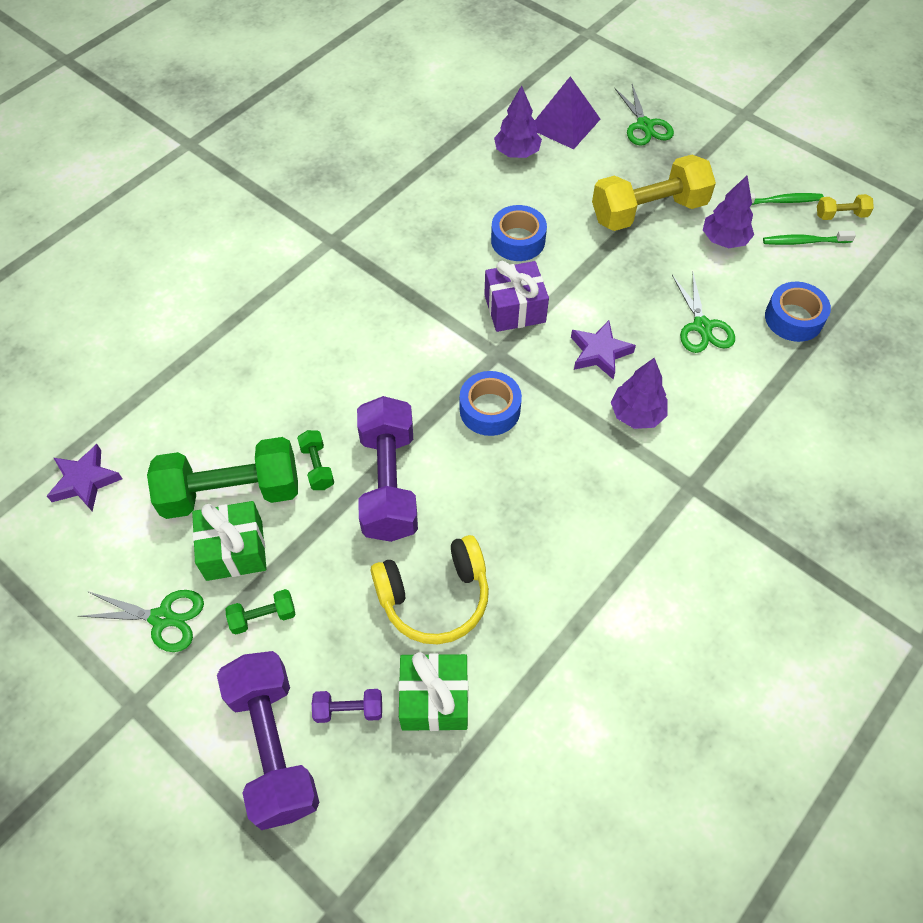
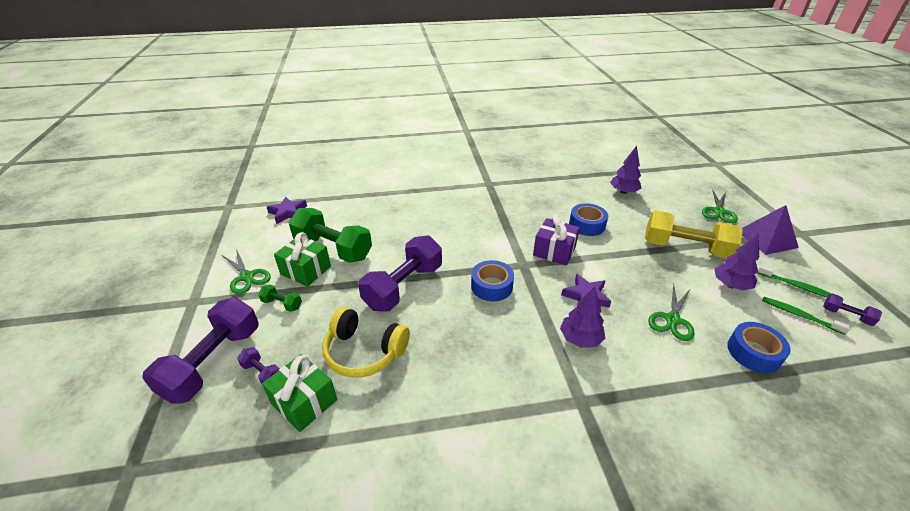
camera: 40 degrees right, 20 degrees down
(317, 466) = (380, 260): green dumbbell -> none
(564, 123) = (665, 191): purple pyramid -> purple pyramid (766, 239)
(840, 215) = (846, 315): yellow dumbbell -> purple dumbbell

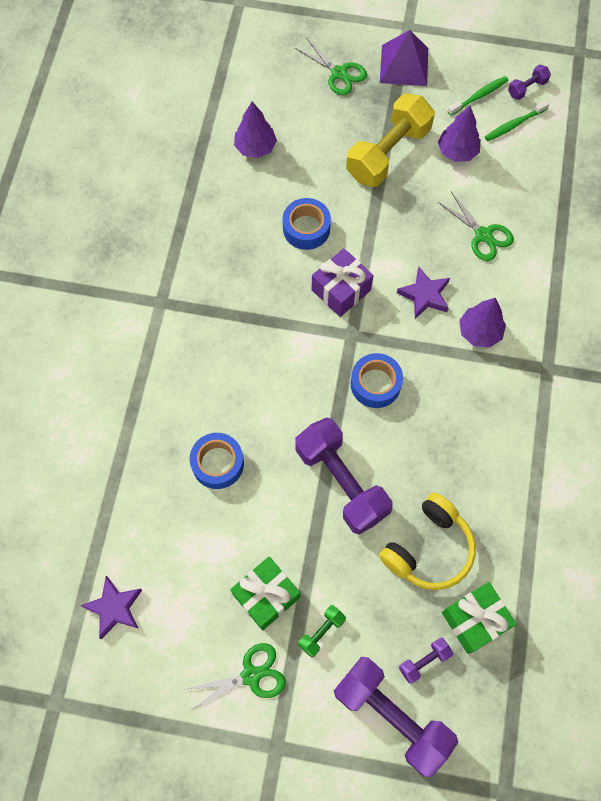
camera: 70 degrees left, 30 degrees up
(333, 248) = (232, 554): green dumbbell -> none
(753, 352) = (541, 195): blue tape -> blue tape (217, 463)

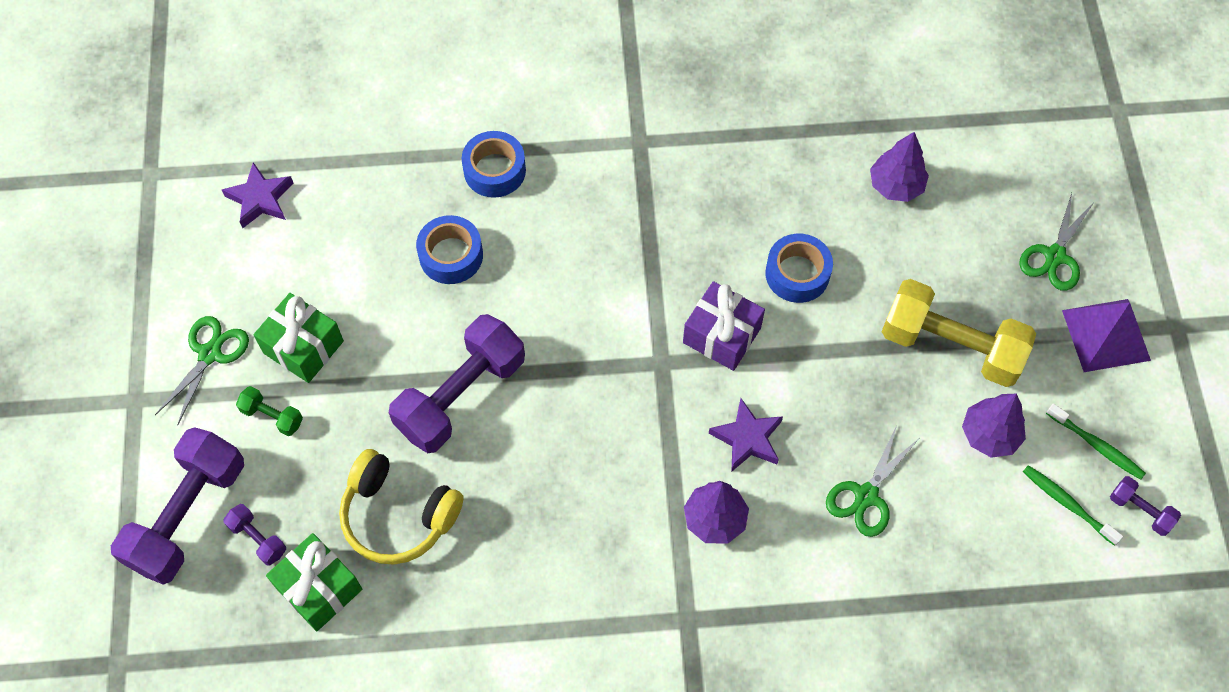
camera: 75 degrees right, 5 degrees down
(251, 675) = (210, 354): green scissors -> green scissors turned 120 degrees counterclockwise
(375, 384) = (601, 406): blue tape -> blue tape (494, 170)

